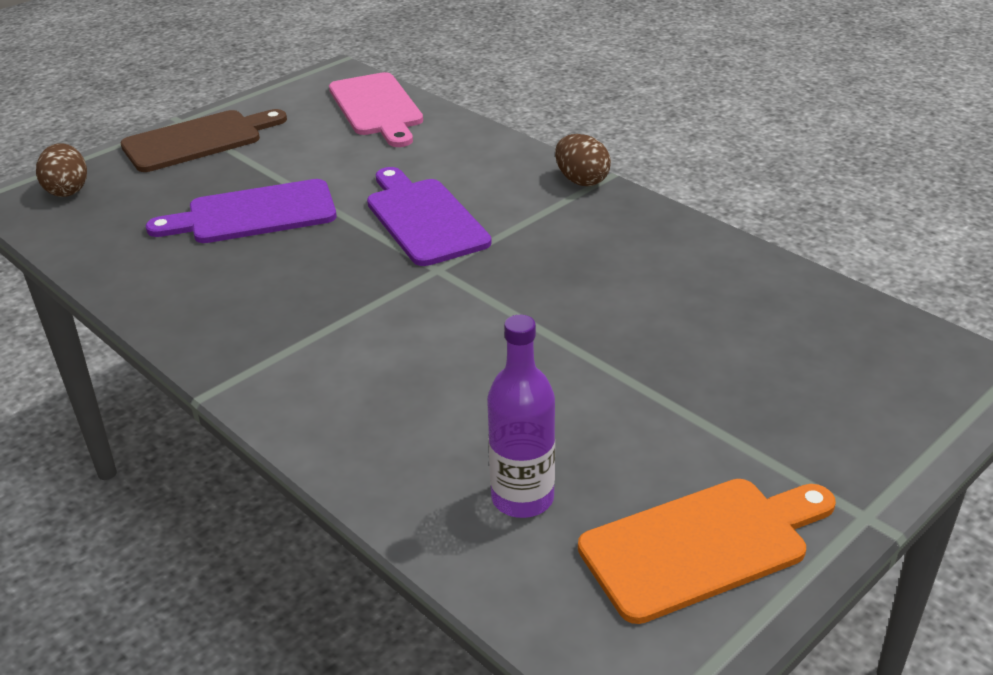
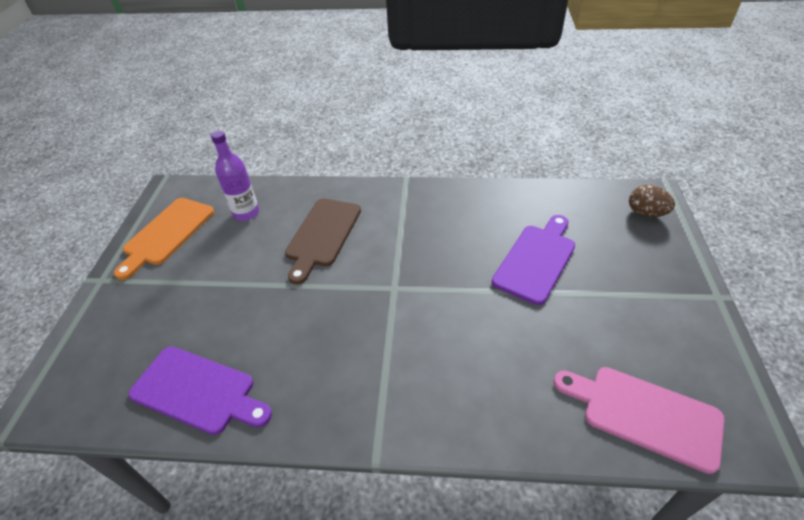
camera: 140 degrees right, 10 degrees up
(198, 140) = (671, 289): brown cutting board -> brown cutting board (322, 235)
(424, 218) = (447, 318): purple cutting board -> purple cutting board (198, 391)
(581, 180) = (391, 431): brown egg -> none

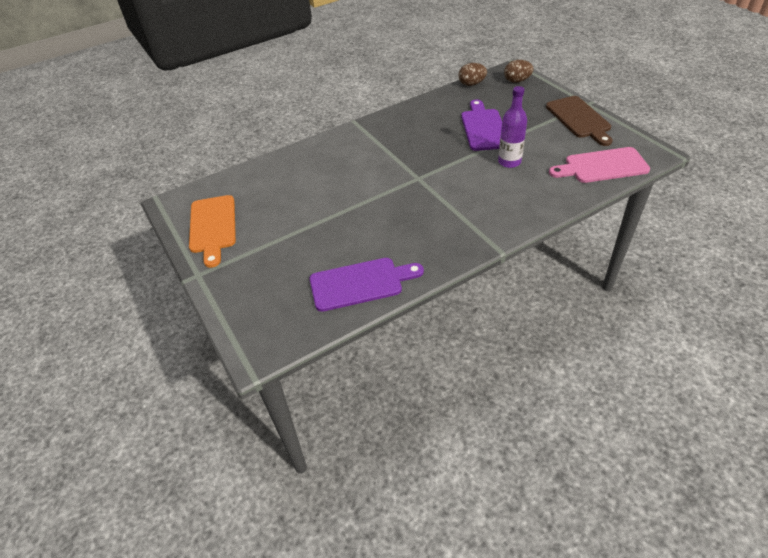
camera: 35 degrees left, 0 degrees up
(246, 213) = (261, 188): purple bottle -> purple bottle (509, 162)
(322, 235) = (336, 174): brown cutting board -> brown cutting board (579, 119)
(582, 191) = (471, 84): none -> brown egg

